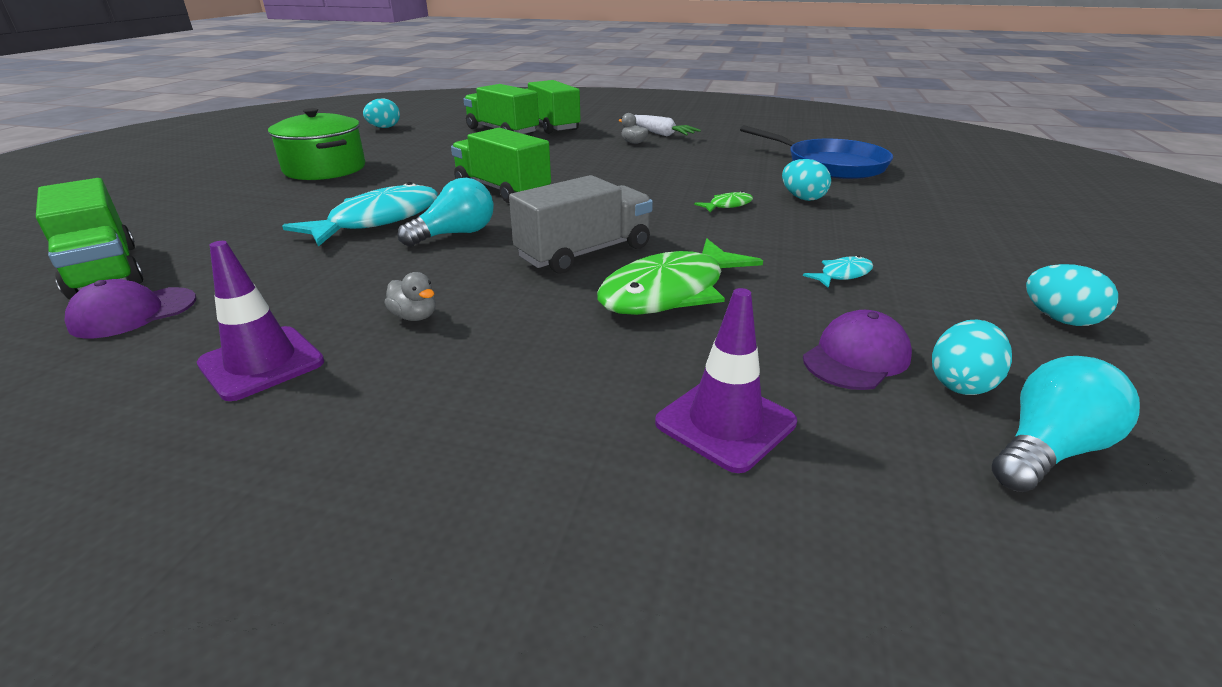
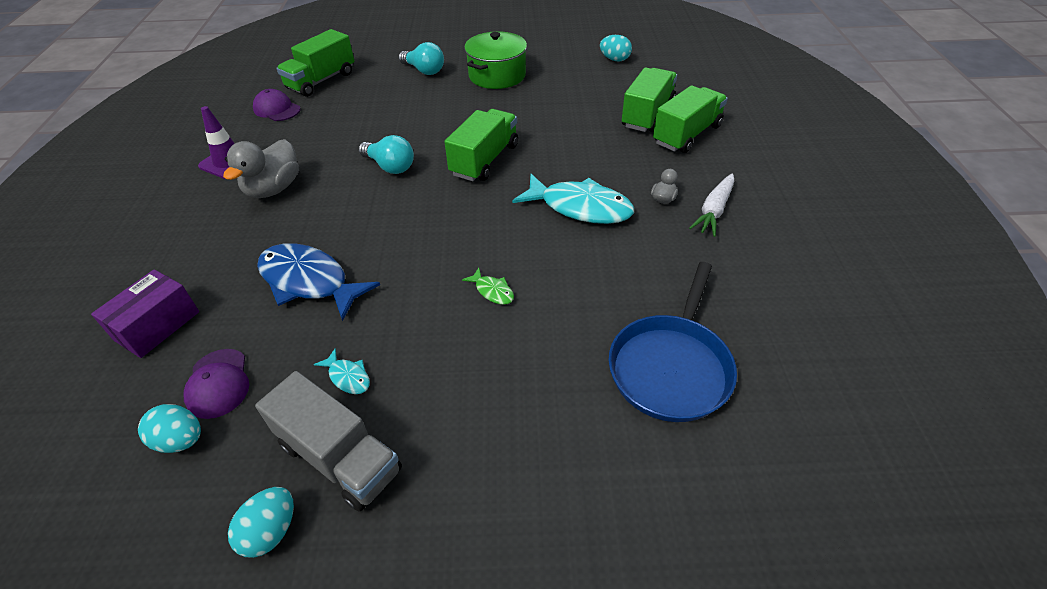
camera: 75 degrees right, 15 degrees up
(378, 220) = (406, 130): turquoise fish -> turquoise fish (580, 207)
(415, 316) = (274, 189): grey duck -> grey duck, size x2.13
(585, 252) = (369, 229): grey truck -> grey truck (340, 458)
(670, 292) = (309, 281): green fish -> blue fish
(725, 423) = (157, 326): purple traffic cone -> purple box
(802, 198) = (534, 344): turquoise egg -> none
(856, 357) = (218, 383): purple cap -> purple cap turned 45 degrees clockwise
(1047, 450) = (105, 476): turquoise light bulb -> turquoise light bulb (424, 70)

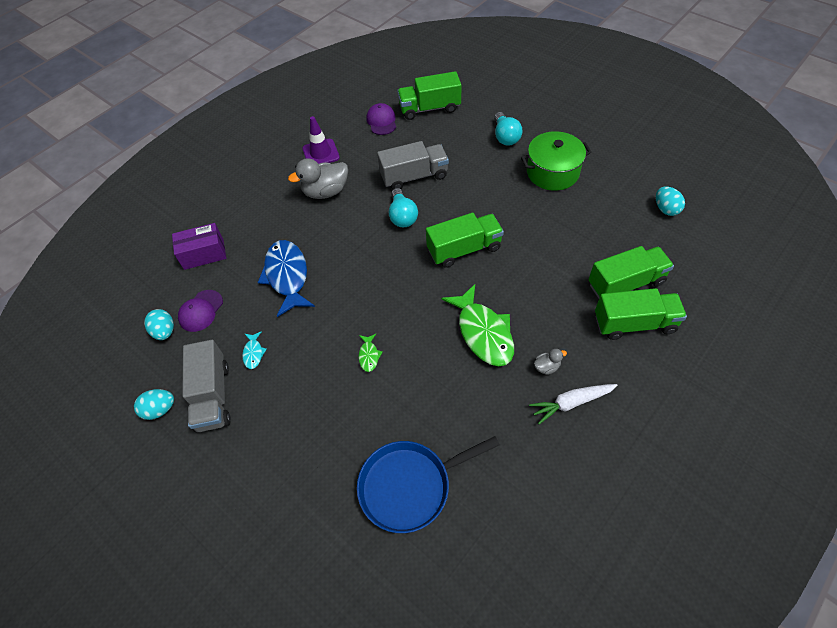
camera: 45 degrees right, 10 degrees up
(366, 133) = (414, 176): none -> grey truck
(580, 207) = (483, 333): turquoise fish -> green fish

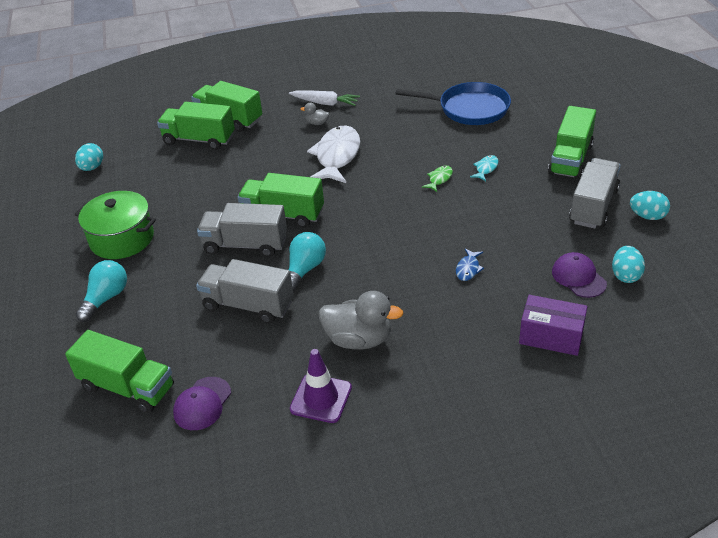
camera: 145 degrees left, 15 degrees down
(201, 311) = (578, 277): purple cap -> purple cap turned 90 degrees counterclockwise
(253, 353) = (540, 221): turquoise fish -> turquoise fish (486, 168)
(258, 454) = (570, 159): none -> green truck
(287, 276) = (468, 269): blue fish -> blue fish, size x0.44
(463, 212) = (245, 245): none -> grey truck
(483, 333) = (337, 156): green fish -> white fish

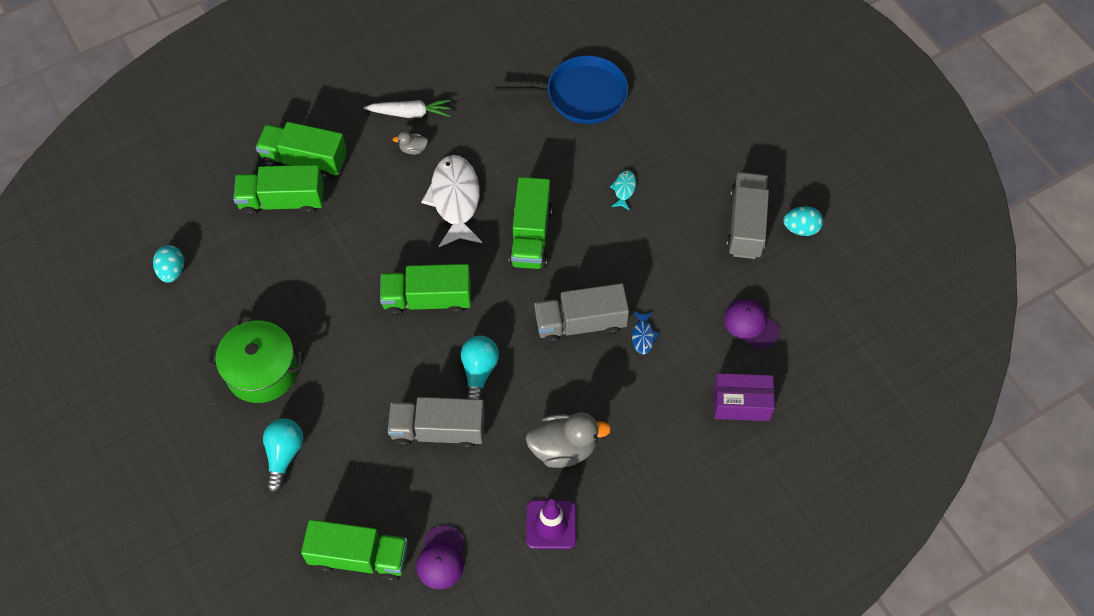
camera: 20 degrees left, 20 degrees up
(245, 245) = (403, 351): grey truck -> grey truck (580, 324)
(439, 179) = (579, 214): green fish -> none
(570, 159) = (709, 159): green truck -> green truck (530, 236)
(625, 275) = (794, 312): turquoise egg -> none

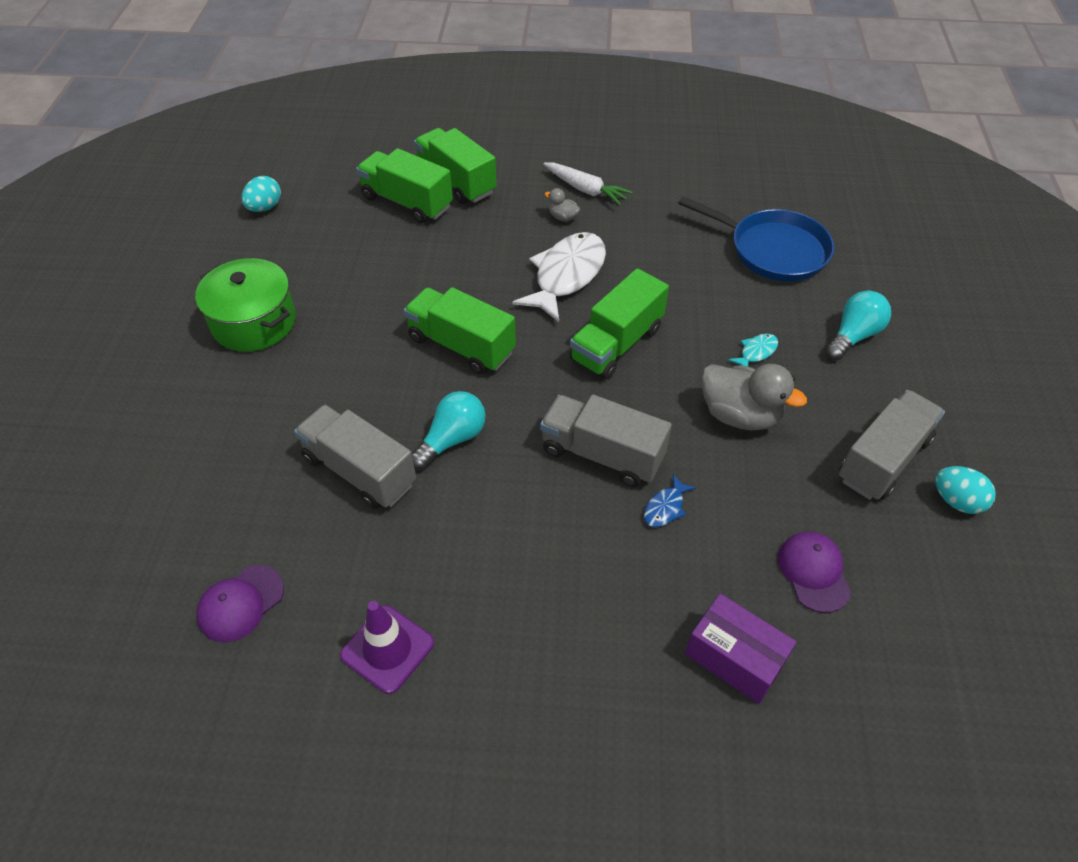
camera: 35 degrees right, 10 degrees down
(284, 455) = (198, 404): turquoise light bulb -> turquoise light bulb (853, 336)
(359, 557) = (165, 546): green truck -> none
(563, 448) = (474, 572): grey duck -> grey duck (739, 415)

